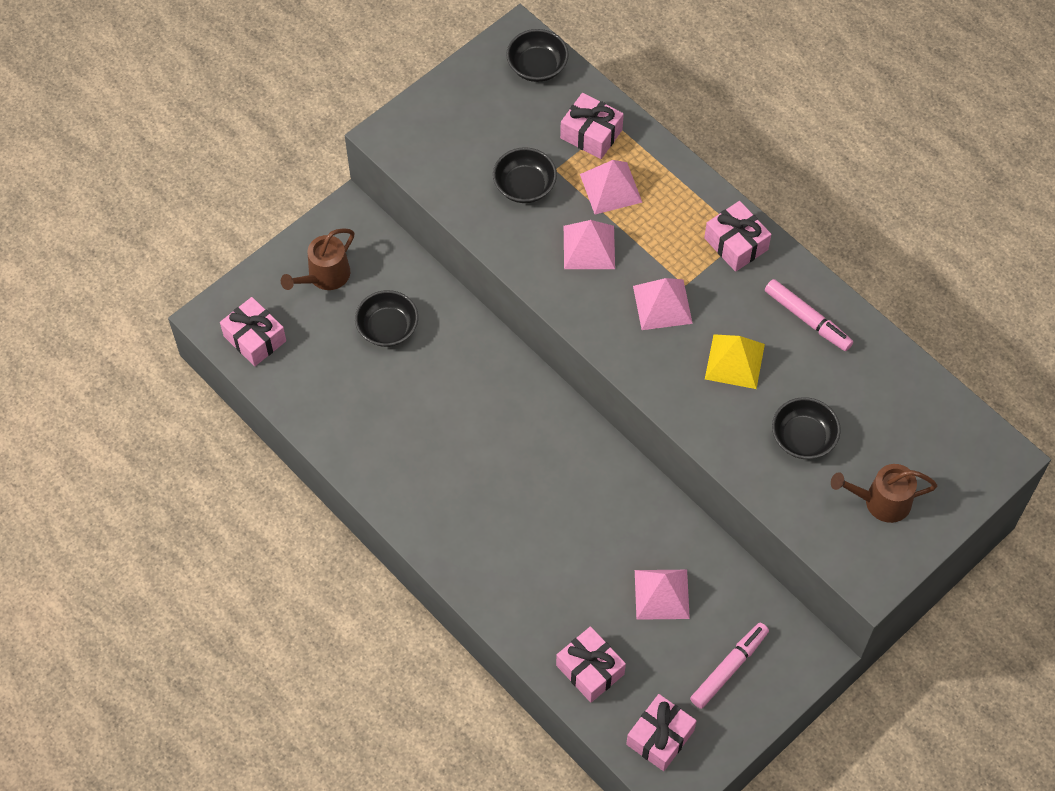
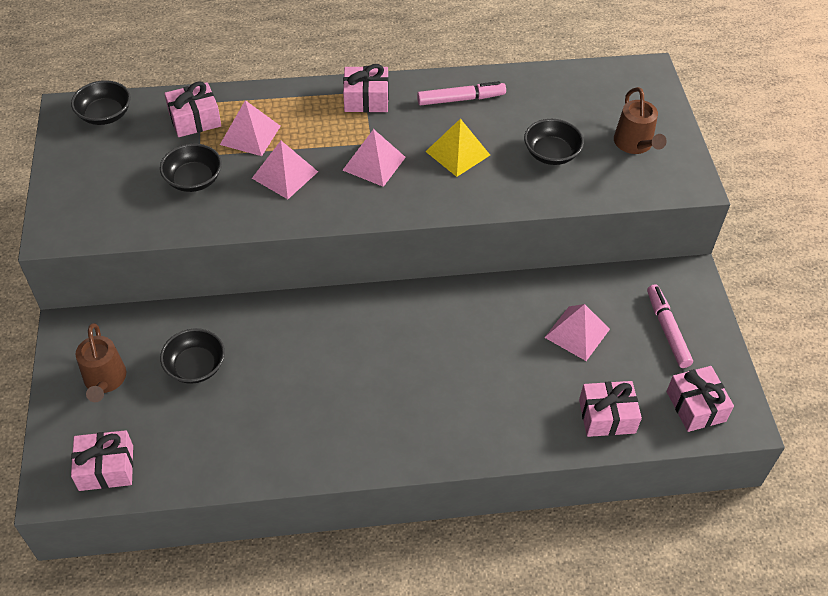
camera: 55 degrees left, 10 degrees down
(881, 501) = (635, 144): brown watering can -> brown watering can turned 45 degrees counterclockwise

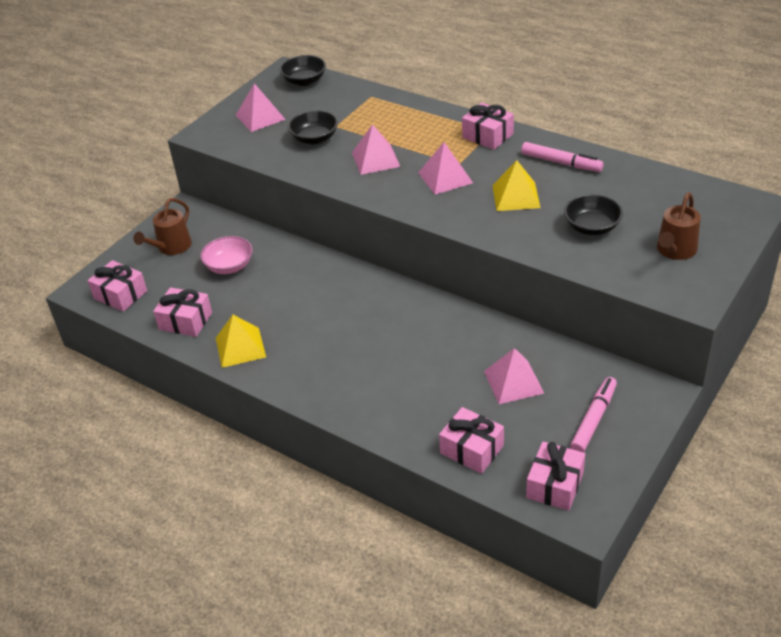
camera: 45 degrees right, 10 degrees down
(195, 119) = (356, 104): pink gift -> pink gift (185, 321)
(195, 366) = (229, 266): black bowl -> pink bowl
(250, 135) = (380, 127): pink pyramid -> pink pyramid (260, 117)
(303, 447) = (240, 347): none -> yellow pyramid

